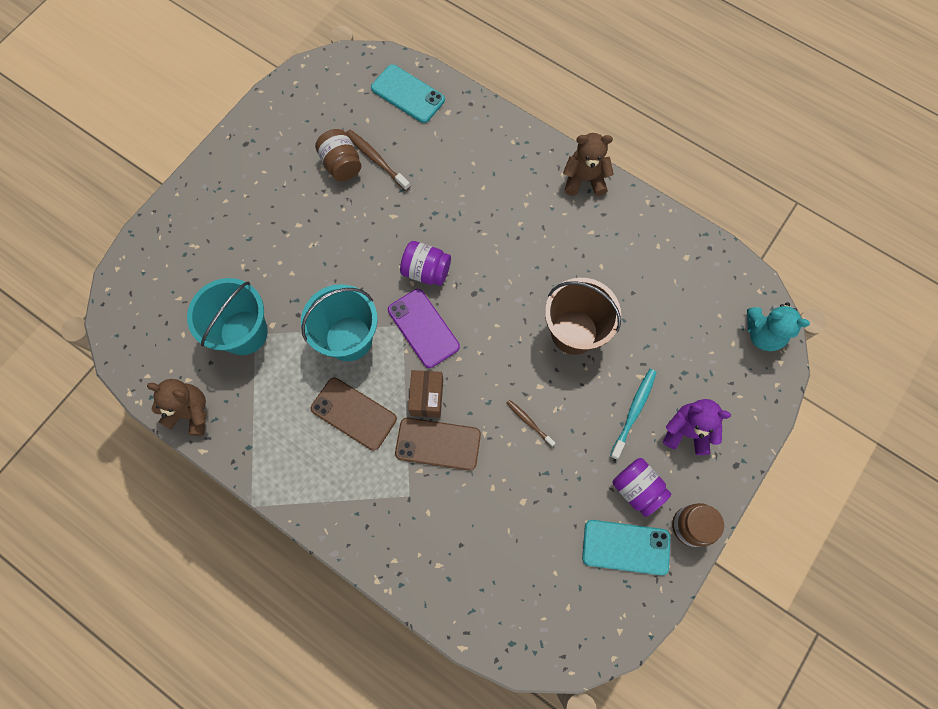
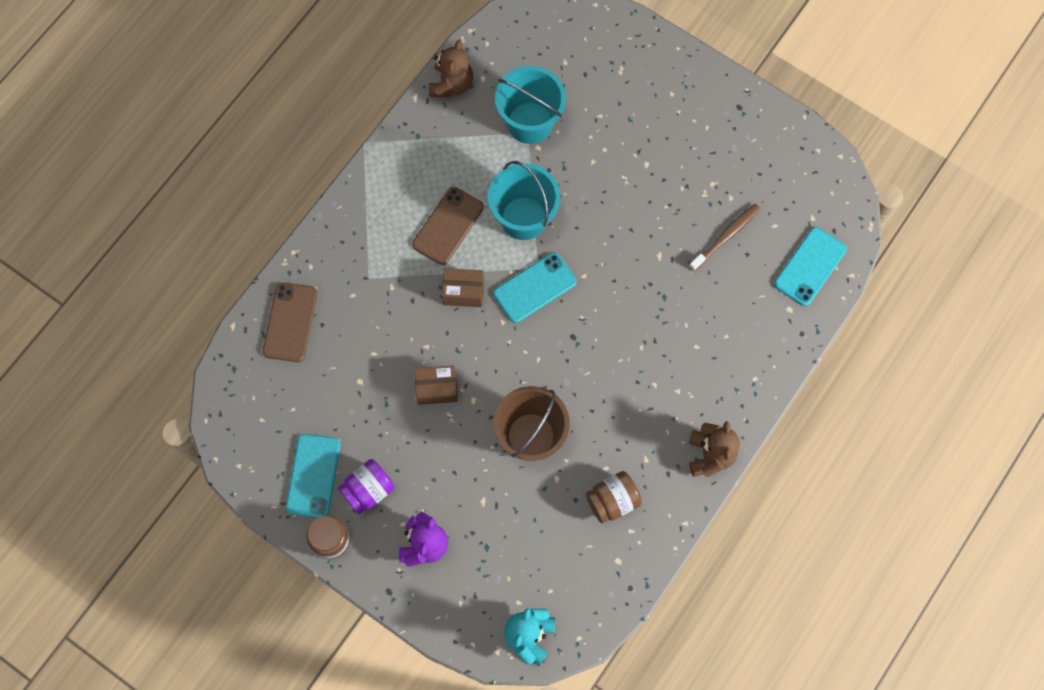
camera: 90 degrees right, 0 degrees up
(341, 164) = (718, 202): brown jar -> brown jar (612, 501)
(423, 328) = (534, 288): purple phone -> turquoise phone
(426, 271) = (597, 289): purple jar -> none
(438, 444) = (417, 303): brown phone -> brown phone (290, 322)
(529, 422) = (437, 388): brown toothbrush -> brown box
(634, 411) = (446, 492): turquoise toothbrush -> none

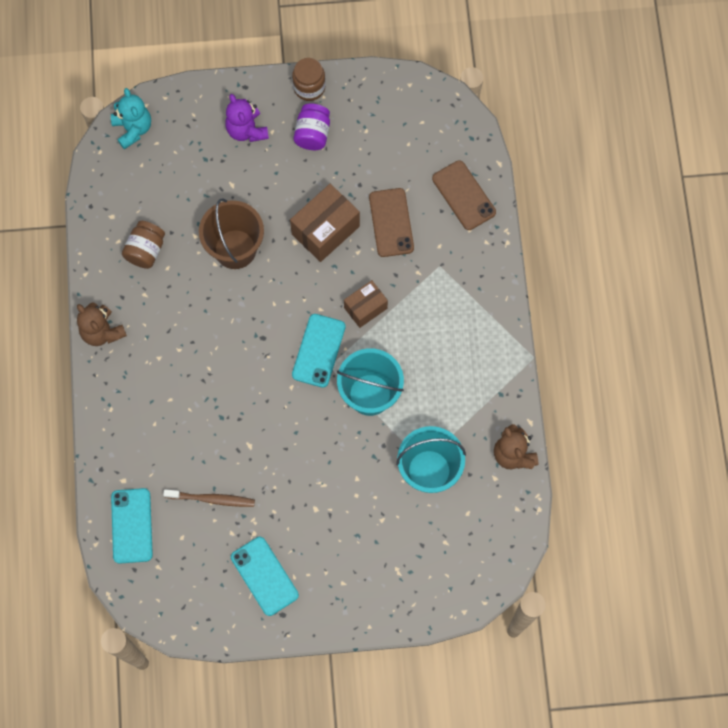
camera: 140 degrees right, 0 degrees up
(313, 476) = (356, 115): turquoise phone -> turquoise phone (264, 576)
(437, 388) = (325, 230): brown box -> brown box, size x1.60
(448, 226) = (418, 346): brown phone -> brown phone (391, 222)
(726, 236) = (212, 499): brown toothbrush -> brown toothbrush turned 90 degrees counterclockwise

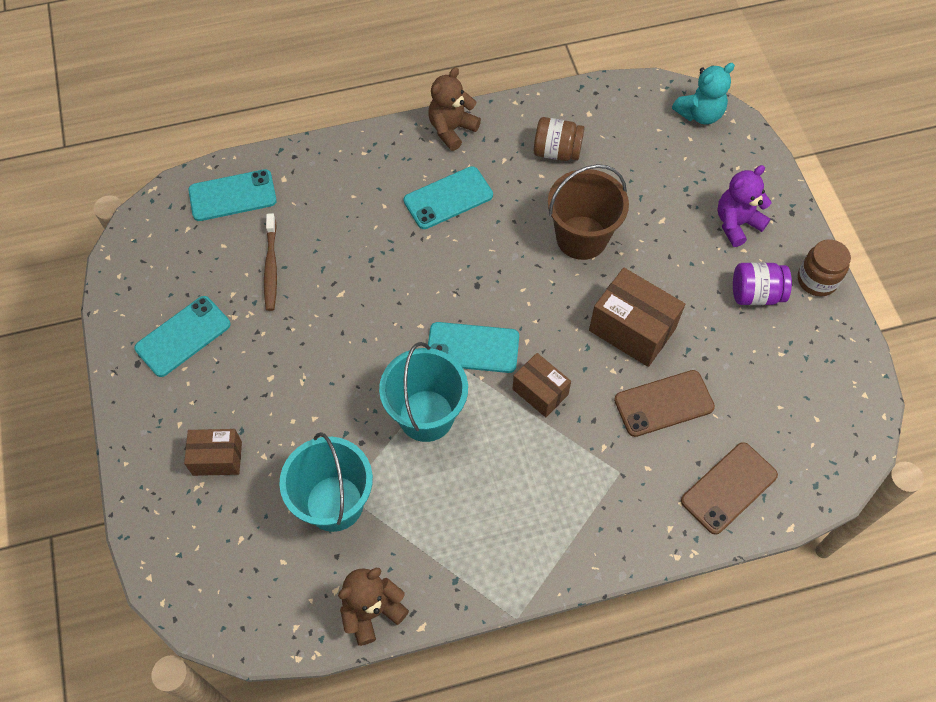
camera: 80 degrees right, 10 degrees down
(174, 346) = (448, 198): none -> turquoise phone
(377, 555) = (217, 458): none -> brown box

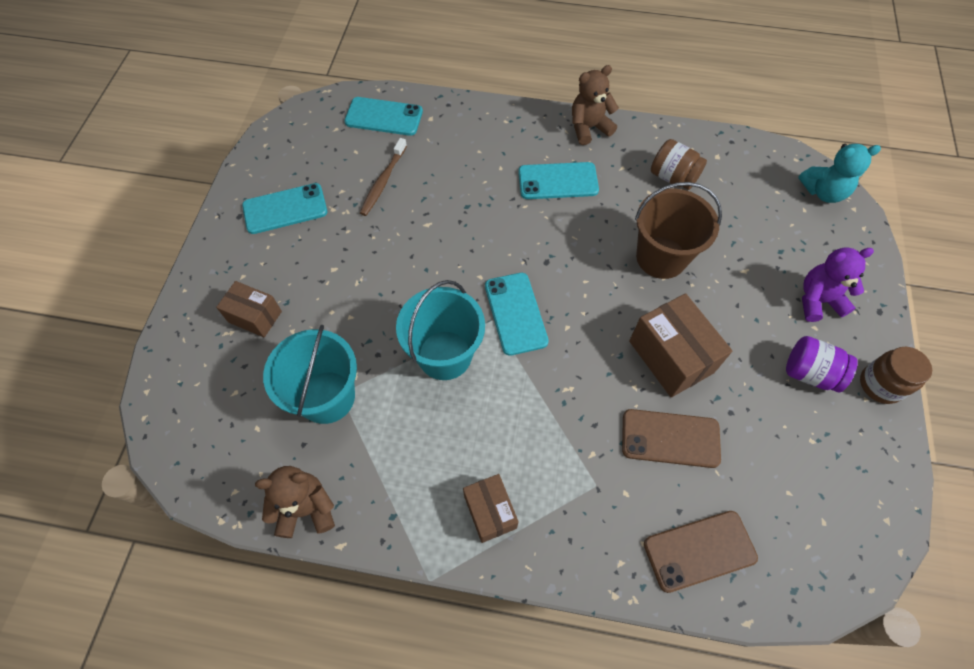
camera: 25 degrees right, 0 degrees up
(472, 348) = (515, 313): turquoise phone -> turquoise phone turned 45 degrees clockwise
(540, 392) = (557, 377): brown box -> brown box (490, 512)

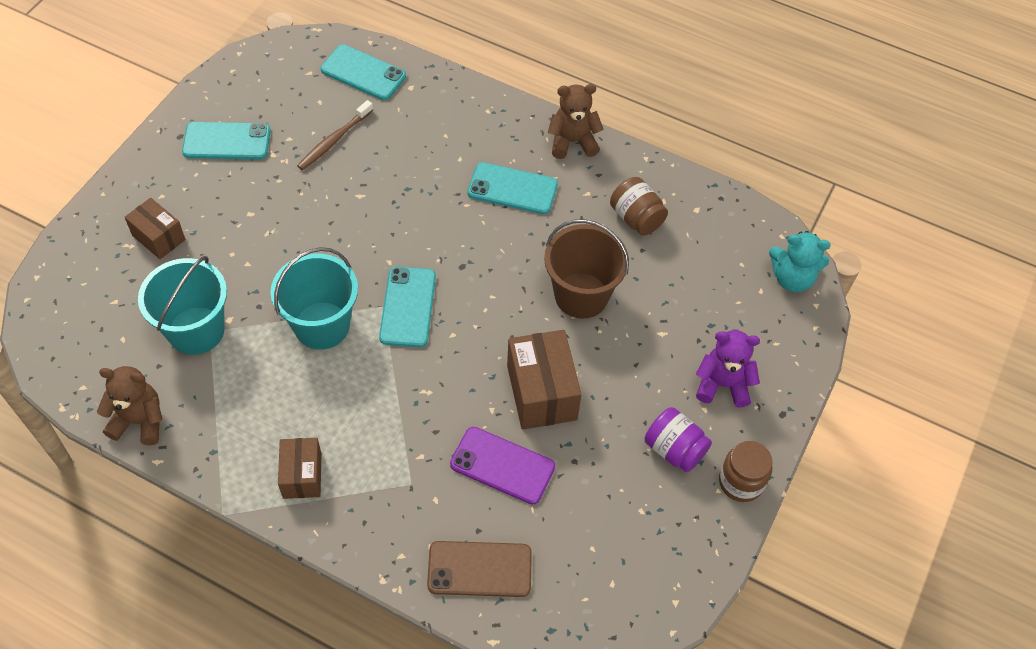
camera: 15 degrees right, 5 degrees down
(670, 438) = (502, 465): brown phone -> purple phone

